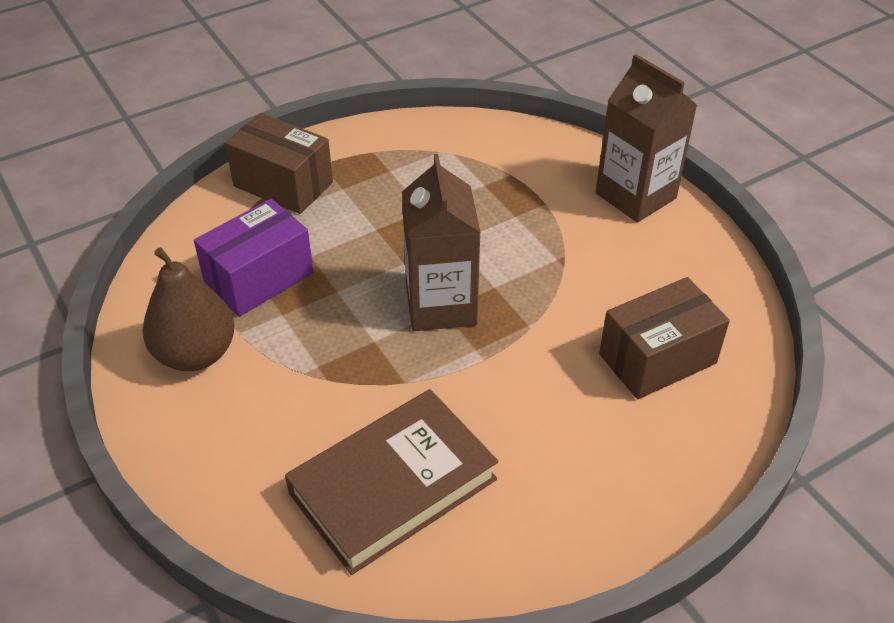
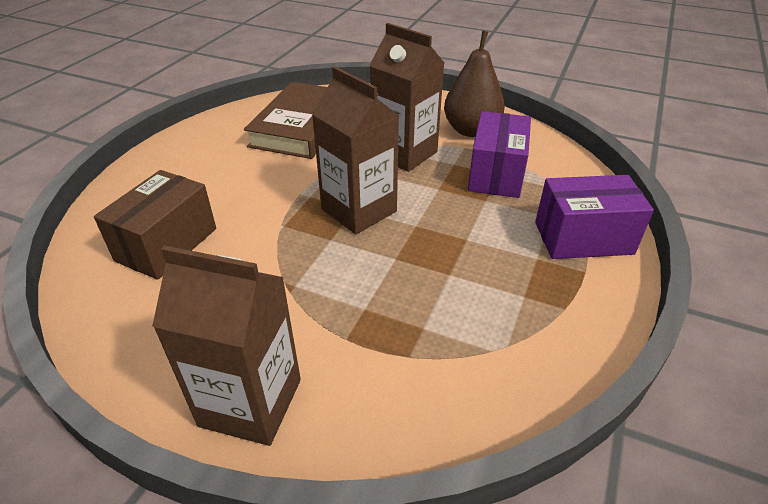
camera: 145 degrees right, 5 degrees down
(283, 184) = (583, 238): brown box -> purple box
(316, 358) = (404, 153): none -> brown carton

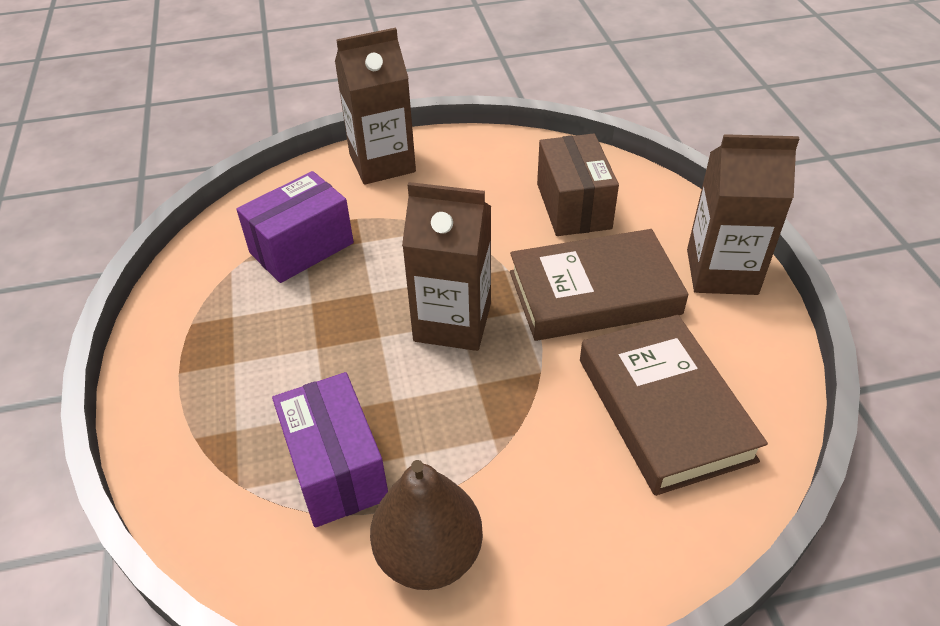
camera: 145 degrees right, 5 degrees up
(251, 184) = (594, 293): none -> brown book
(404, 153) = (482, 437): brown carton -> brown carton (721, 272)
(583, 238) = (189, 416): purple box -> purple box (301, 248)

